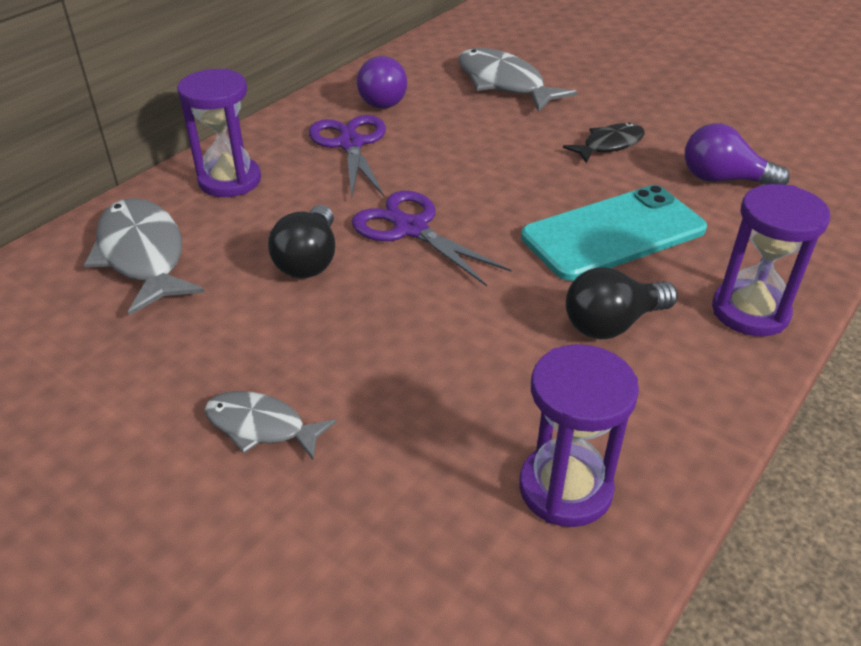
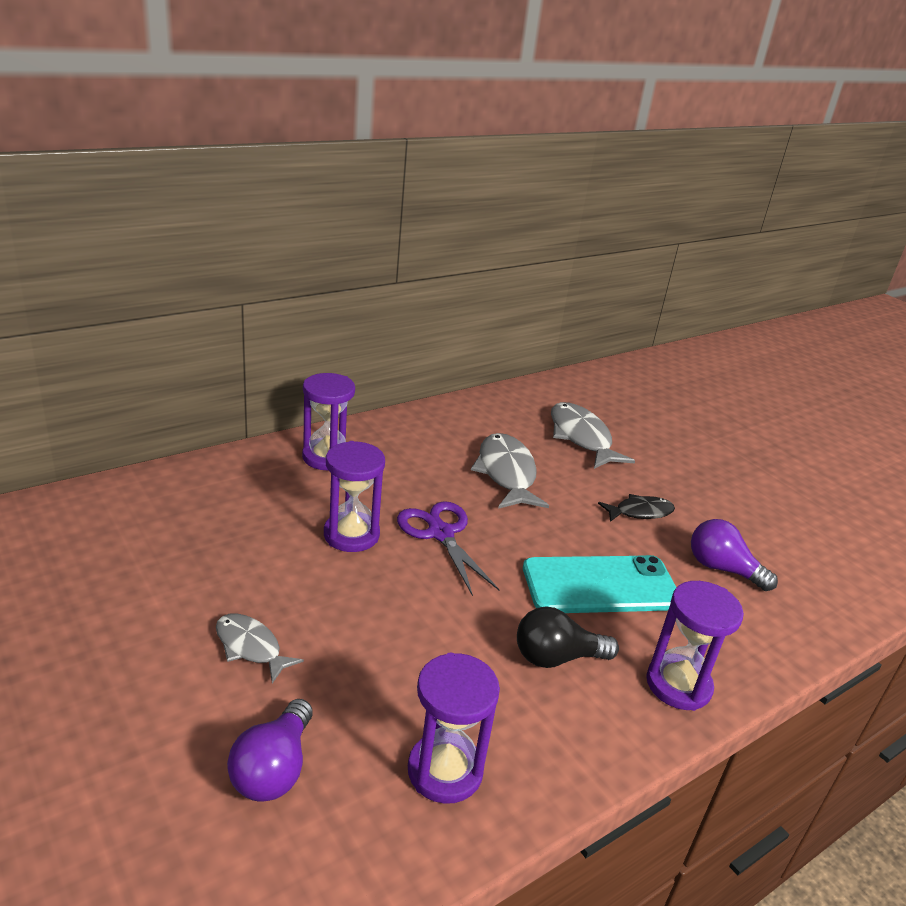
camera: 15 degrees right, 10 degrees down
(143, 256) = (236, 496): grey fish -> grey fish (506, 473)
(309, 260) = (351, 535): black light bulb -> purple hourglass
(351, 144) = (432, 454): purple scissors -> none
(382, 99) = (476, 424): purple light bulb -> purple light bulb (274, 768)

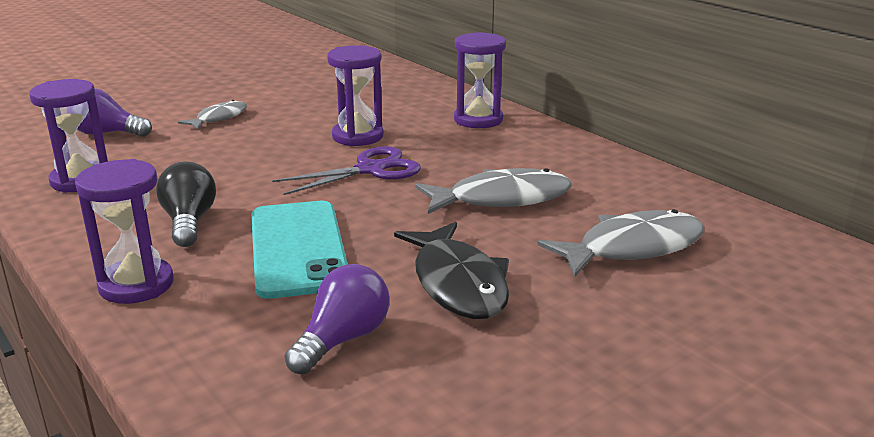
camera: 90 degrees right, 5 degrees down
(640, 512) = (458, 283): black fish -> black fish, size x1.69

